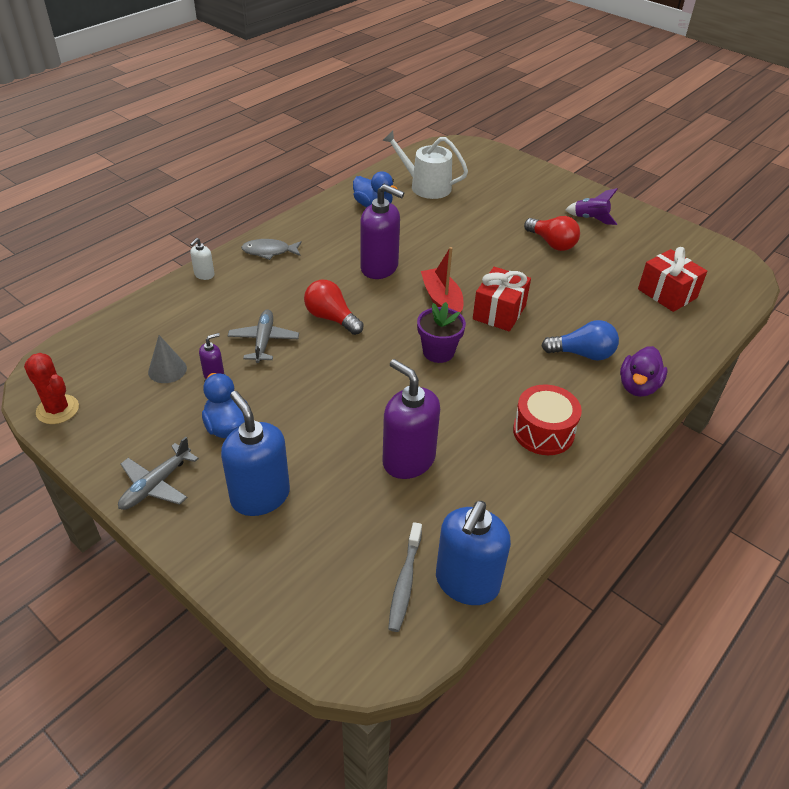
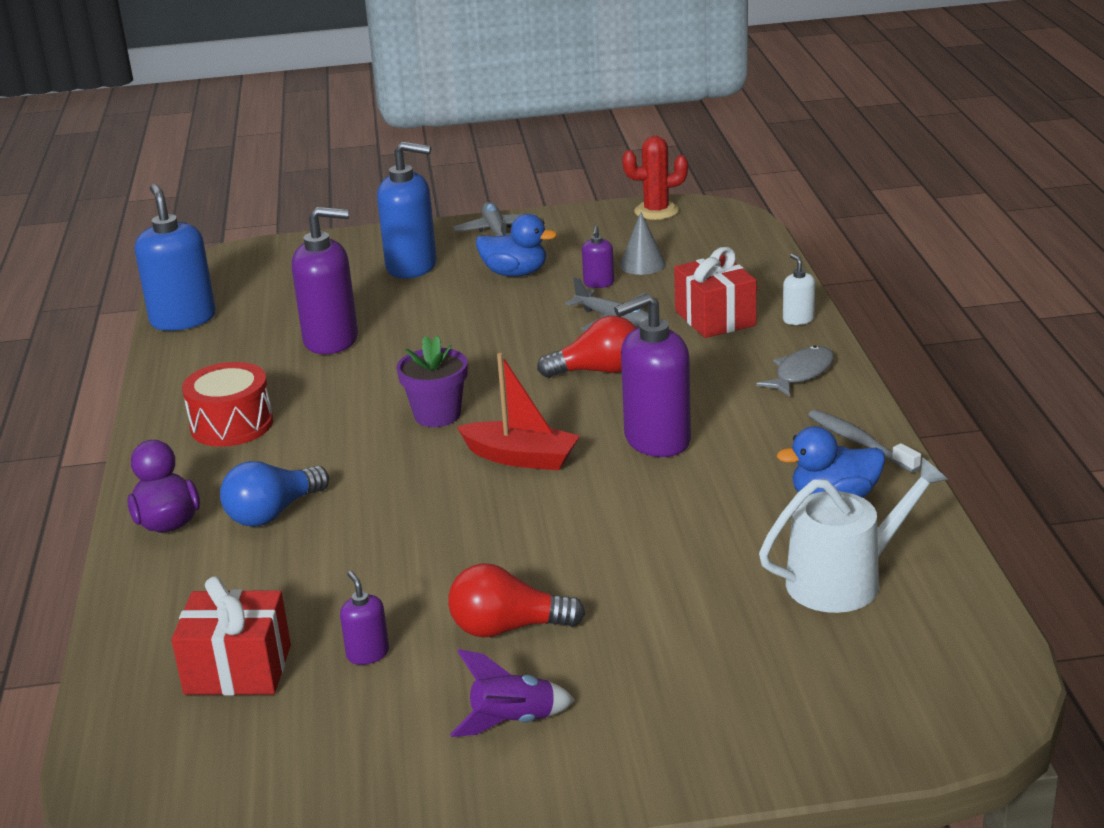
camera: 135 degrees right, 15 degrees down
(405, 582) = (231, 296): grey toothbrush -> grey toothbrush (859, 442)
(499, 312) = (435, 490): red gift -> red gift (715, 318)
(612, 267) = (368, 654): none -> purple soap dispenser

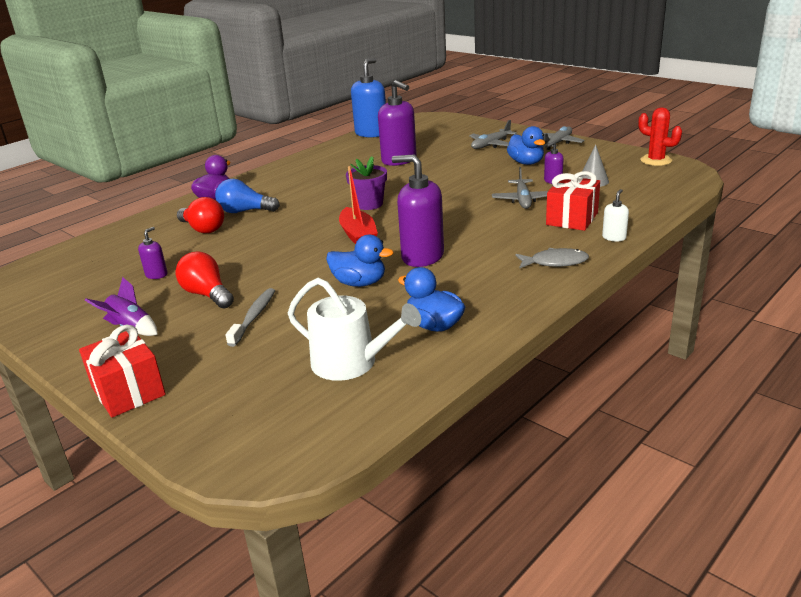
camera: 50 degrees right, 0 degrees up
(232, 425) = (303, 175): red drum -> none
(238, 669) = (121, 256): red gift -> red gift (128, 391)
(412, 267) = (491, 144): blue soap dispenser -> grey plane
(598, 371) = (466, 217): red light bulb -> red light bulb (203, 229)
(658, 505) = (359, 283): none -> blue duck
(859, 442) = (507, 308): grey toothbrush -> grey toothbrush (254, 317)

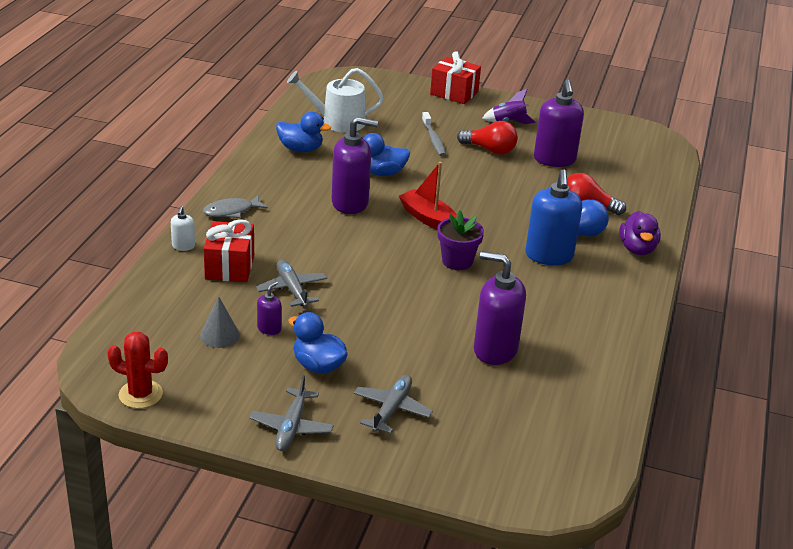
camera: 150 degrees right, 5 degrees up
(156, 275) = (554, 160): purple soap dispenser -> purple soap dispenser, size x2.14
(371, 133) = (604, 421): blue soap dispenser -> blue soap dispenser (549, 256)

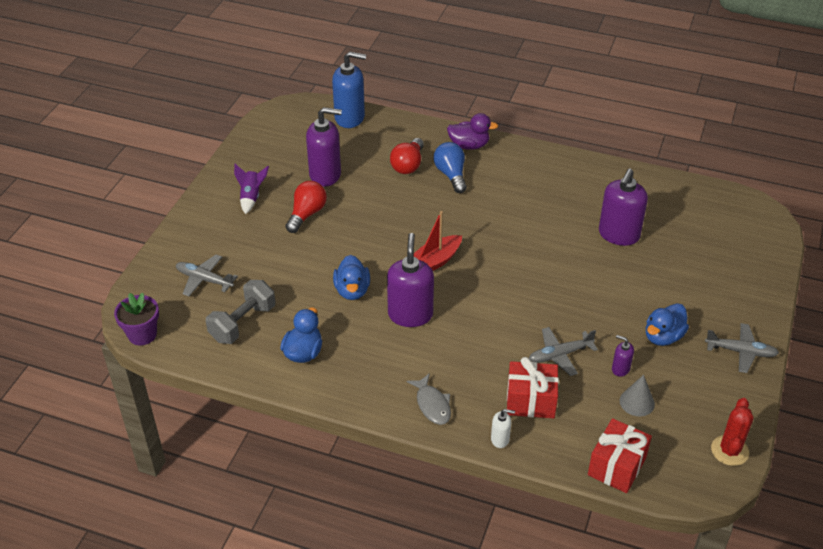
camera: 85 degrees left, 10 degrees up
(337, 122) = (243, 323): white watering can -> grey dumbbell
(391, 409) = (704, 295): grey plane -> grey plane (204, 280)
(433, 139) = (285, 251): grey toothbrush -> none
(454, 93) = (184, 231): red gift -> red gift (617, 466)
(457, 261) = (500, 248): purple flower pot -> purple flower pot (142, 334)
(549, 256) = (485, 194): blue soap dispenser -> blue soap dispenser (350, 118)

